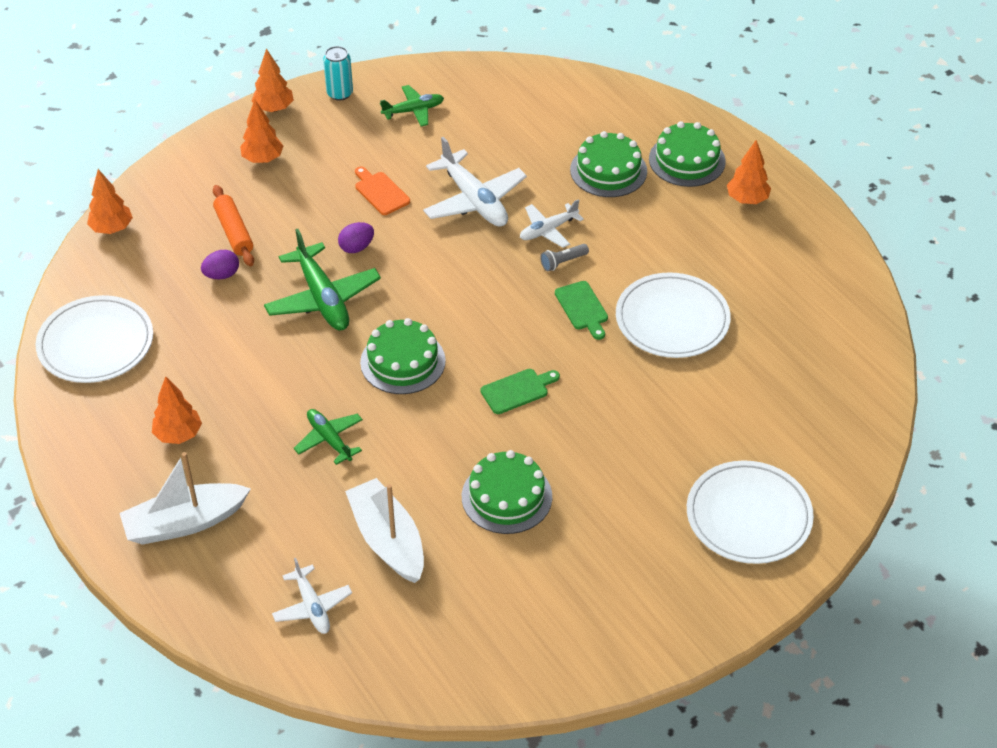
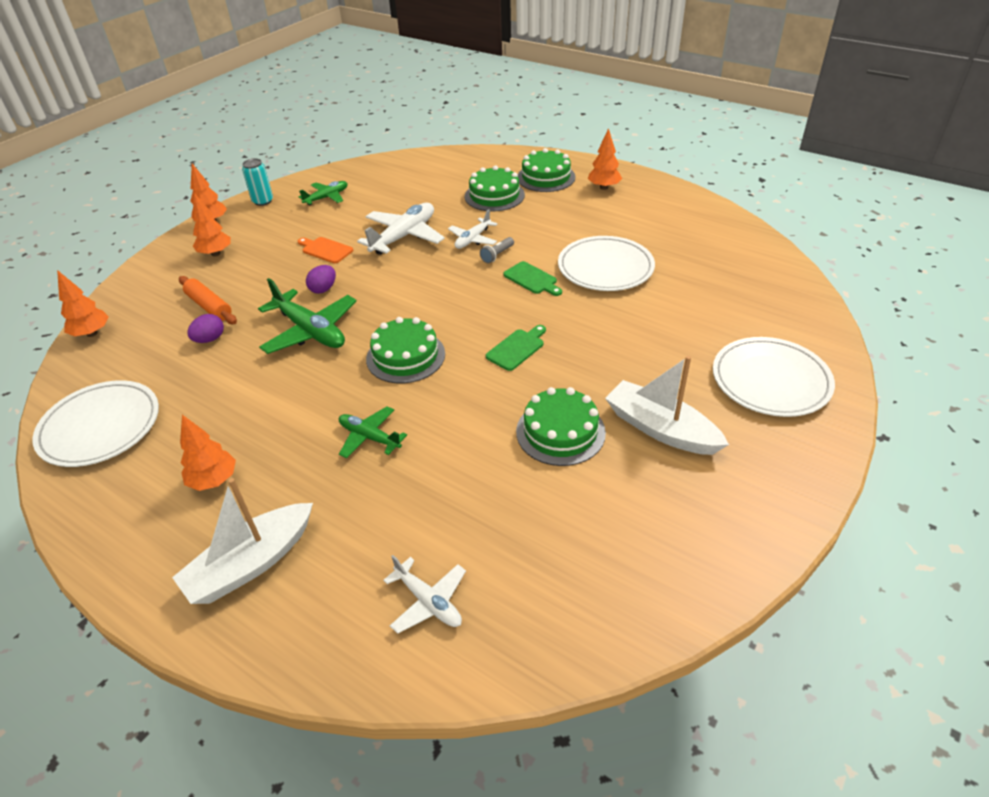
camera: 20 degrees left, 5 degrees down
(388, 540) = (472, 507): white boat -> white boat (660, 429)
(474, 200) = (404, 236): white plane -> white plane turned 90 degrees counterclockwise

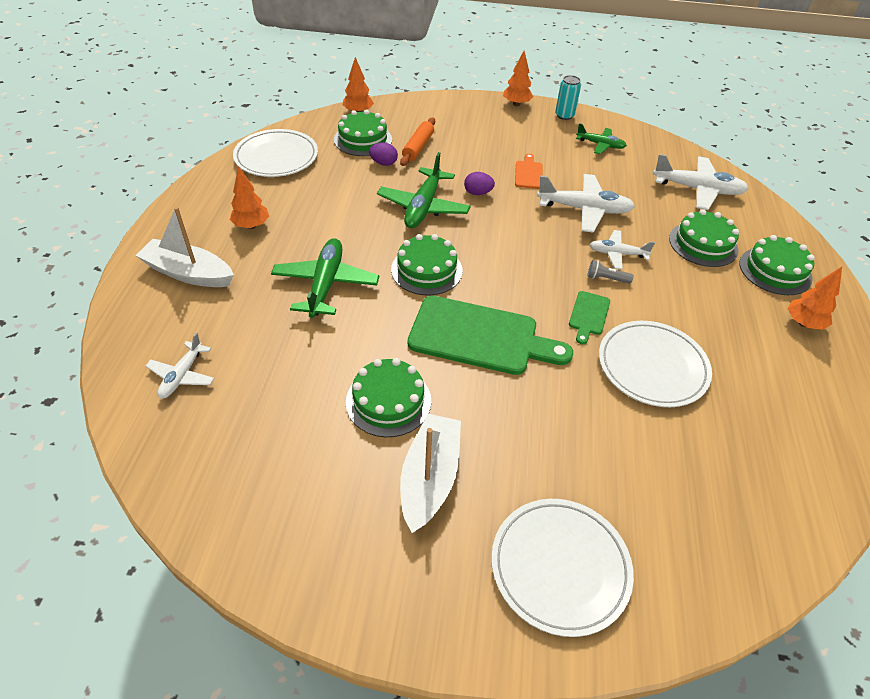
camera: 60 degrees right, 5 degrees up
(149, 343) = (363, 139): none -> green cake
(216, 254) = (479, 123): orange tree -> none
(369, 437) = (326, 284): green plane -> green plane, size x1.69
(431, 174) = (697, 190): none -> white plane
(517, 348) = (480, 337): green cutting board -> green cutting board, size x2.18

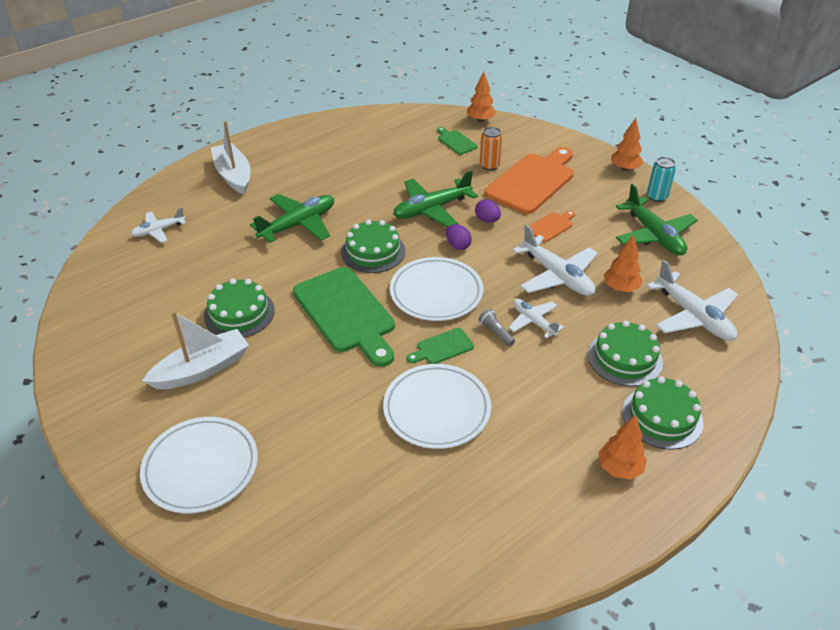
camera: 45 degrees right, 5 degrees down
(251, 226) = (304, 165): orange tree -> orange tree (620, 288)
(276, 157) = (379, 127): white plate -> white plate (436, 292)
(363, 139) = (456, 141): green cake -> green cutting board
(383, 163) = (447, 165): purple egg -> purple egg (458, 245)
(418, 147) = (489, 165): orange rolling pin -> orange can
(467, 145) = (532, 181): none -> orange cutting board
(600, 145) = (654, 235): green plane -> green plane, size x1.69

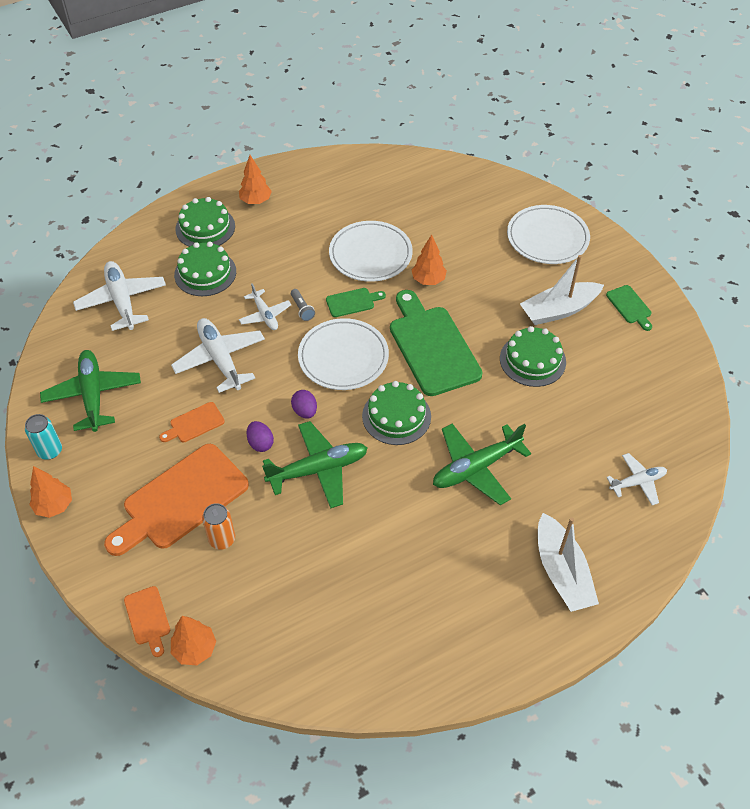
camera: 170 degrees left, 10 degrees up
(456, 141) = (249, 600): green cutting board -> green cutting board (630, 306)
(518, 128) = (148, 618): none -> orange cutting board
(620, 288) = (168, 337): orange tree -> orange tree (428, 280)

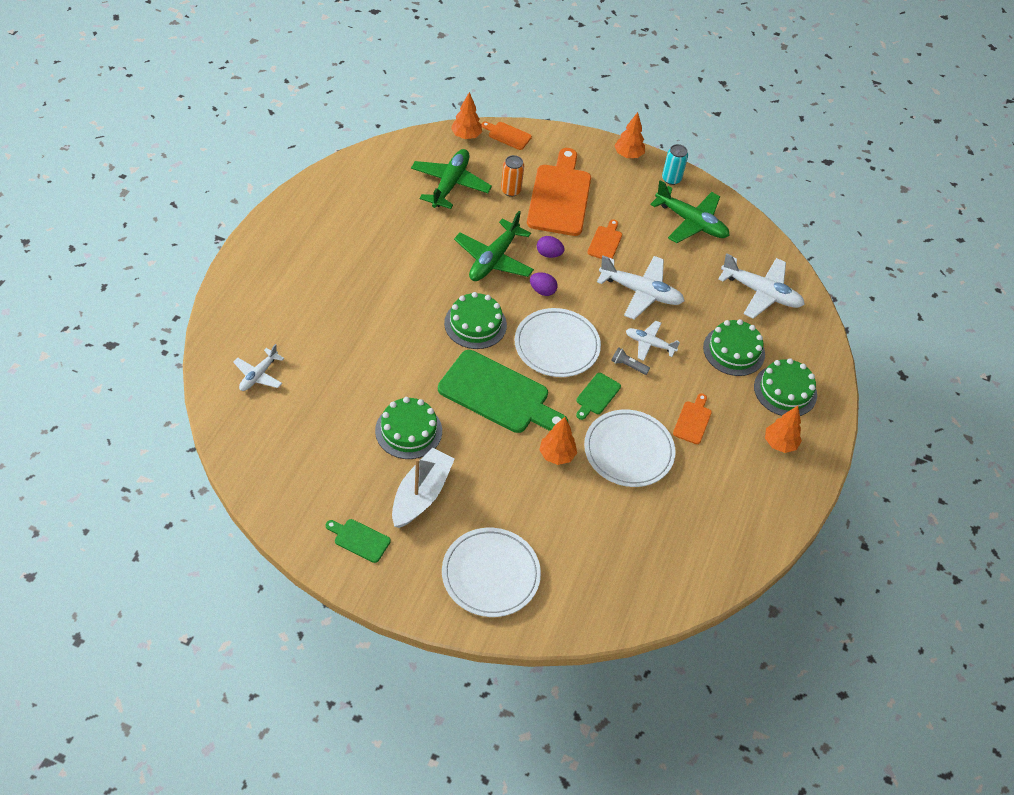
camera: 135 degrees right, 0 degrees up
(299, 247) = (693, 420): none -> orange cutting board
(476, 468) = (386, 319): green plane -> green plane (450, 184)
(562, 572) = (277, 285): white boat -> none

